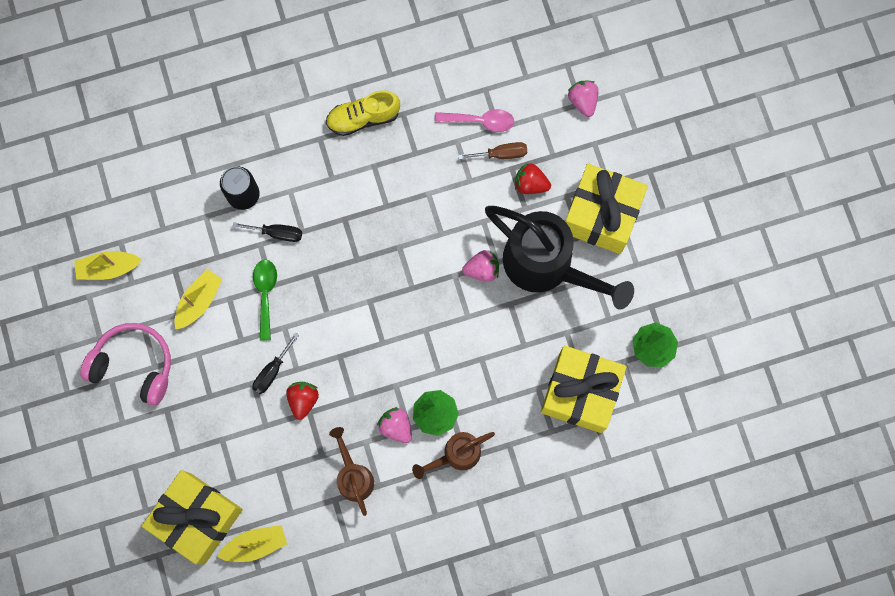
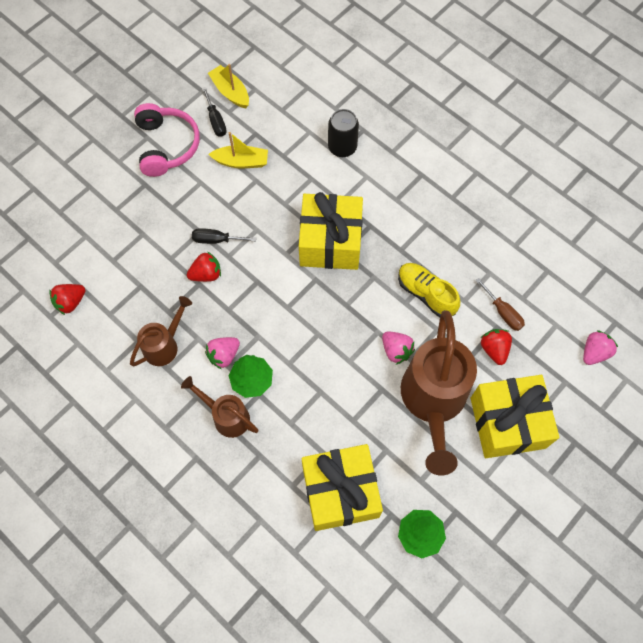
camera: 60 degrees right, 10 degrees down
(197, 518) = (71, 250): yellow gift -> yellow gift (330, 242)
(255, 544) = (70, 302): yellow boat -> red strawberry
(265, 294) = (274, 203): green spoon -> none
(277, 233) = (327, 185): black screwdriver -> black screwdriver (216, 121)
(363, 118) = (459, 195): yellow shoe -> yellow shoe (426, 294)
(396, 426) = (224, 355): pink strawberry -> pink strawberry turned 150 degrees counterclockwise
(480, 121) = (518, 281): pink spoon -> none
(546, 266) = (433, 401): black watering can -> brown watering can

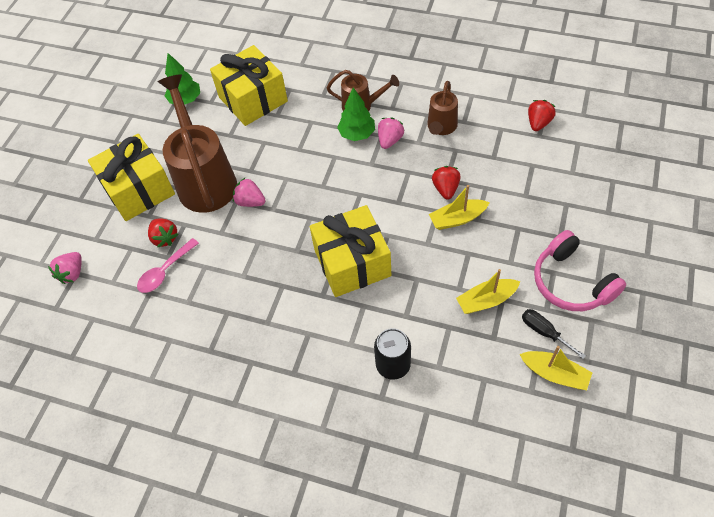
camera: 160 degrees right, 10 degrees down
(206, 274) = (445, 189): red strawberry -> red strawberry turned 135 degrees clockwise
(216, 240) = (457, 219): black screwdriver -> yellow boat
(426, 294) = (242, 257): yellow shoe -> none
(503, 312) = (165, 271): brown screwdriver -> pink spoon

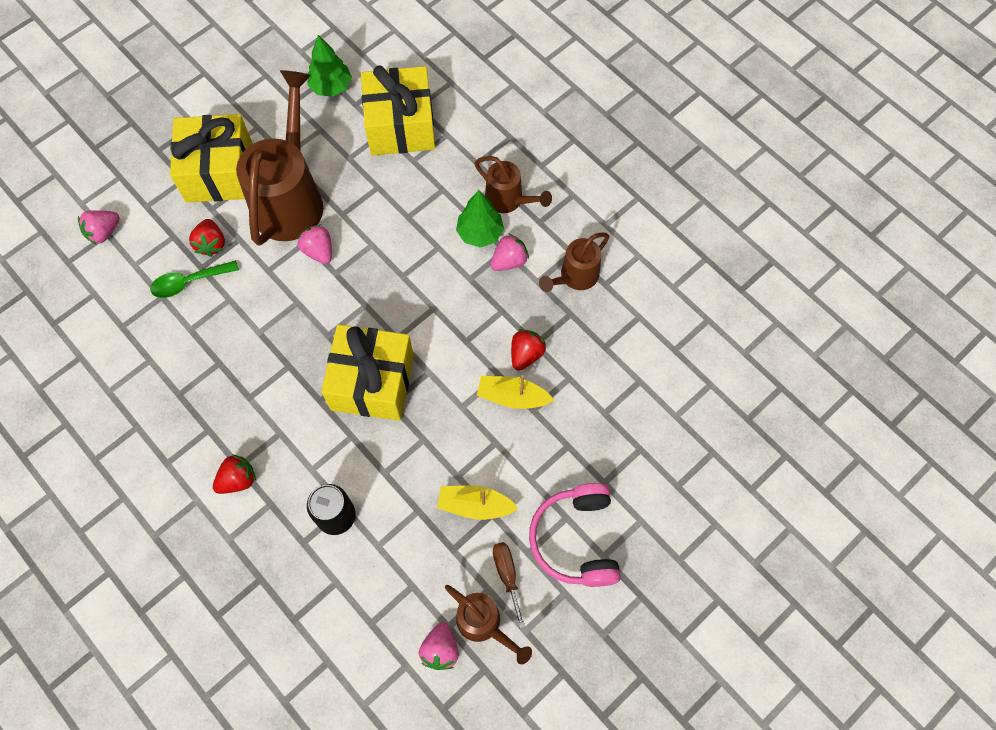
camera: 25 degrees right, 10 degrees up
(165, 271) = (189, 282): pink spoon -> green spoon
(538, 123) = (685, 334): red strawberry -> red strawberry (238, 480)
(538, 410) = (440, 649): none -> pink strawberry
(544, 332) = (507, 575): black screwdriver -> brown screwdriver
(554, 374) = (484, 624): yellow boat -> brown watering can

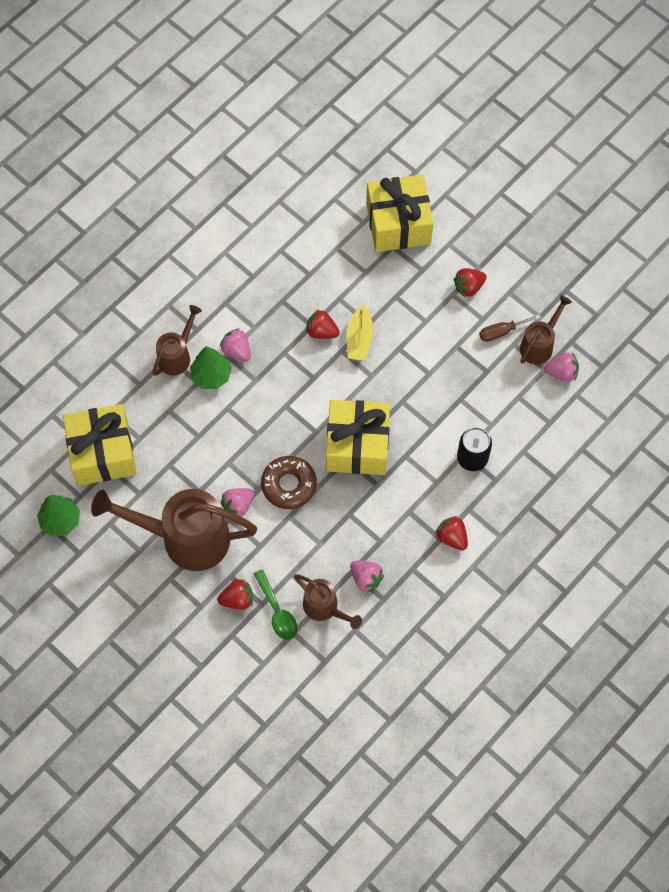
camera: 95 degrees left, 0 degrees up
(104, 232) = (232, 699): pink strawberry -> pink strawberry (366, 578)
(220, 172) = (161, 606): yellow gift -> yellow gift (398, 224)
(335, 304) = (289, 485): none -> brown donut
(475, 505) = (451, 358): yellow boat -> none
(575, 277) = (248, 299): brown watering can -> brown watering can (324, 608)
(576, 539) = (468, 287): pink headphones -> red strawberry

